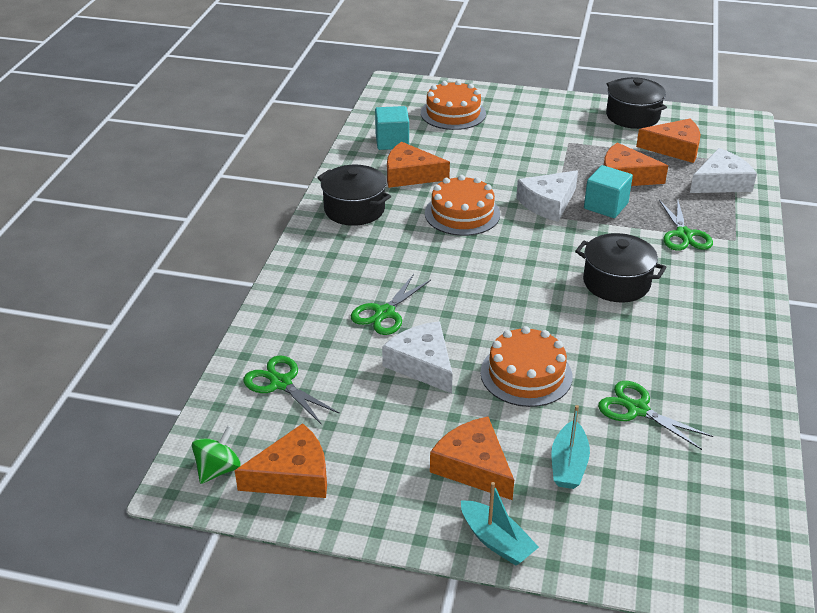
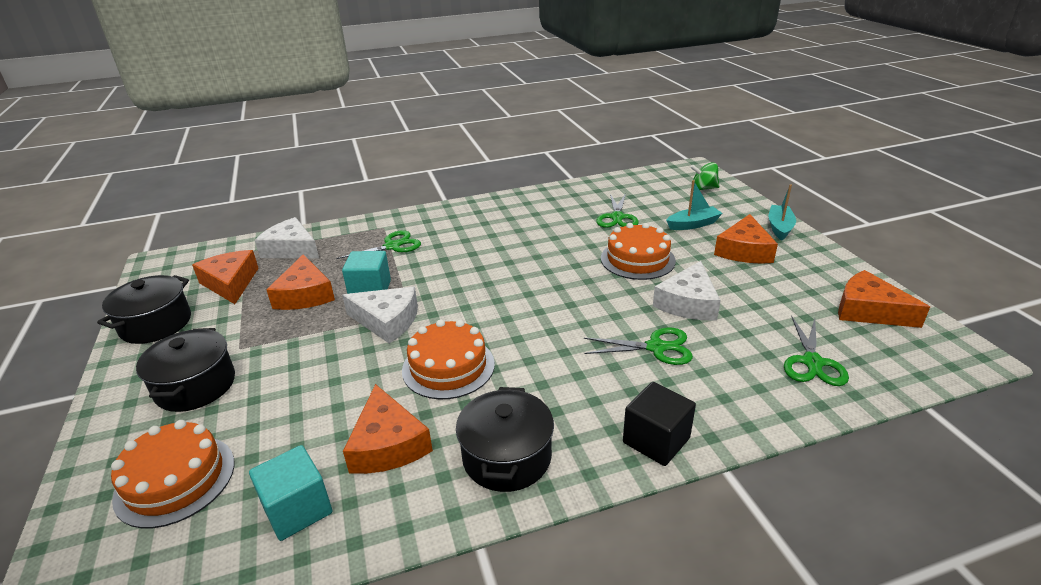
camera: 120 degrees left, 5 degrees down
(218, 469) = (927, 346): green spinning top -> green spinning top (703, 188)
(303, 266) = (656, 440): none -> black cube
(616, 283) = (488, 256): black pot -> black pot (195, 386)

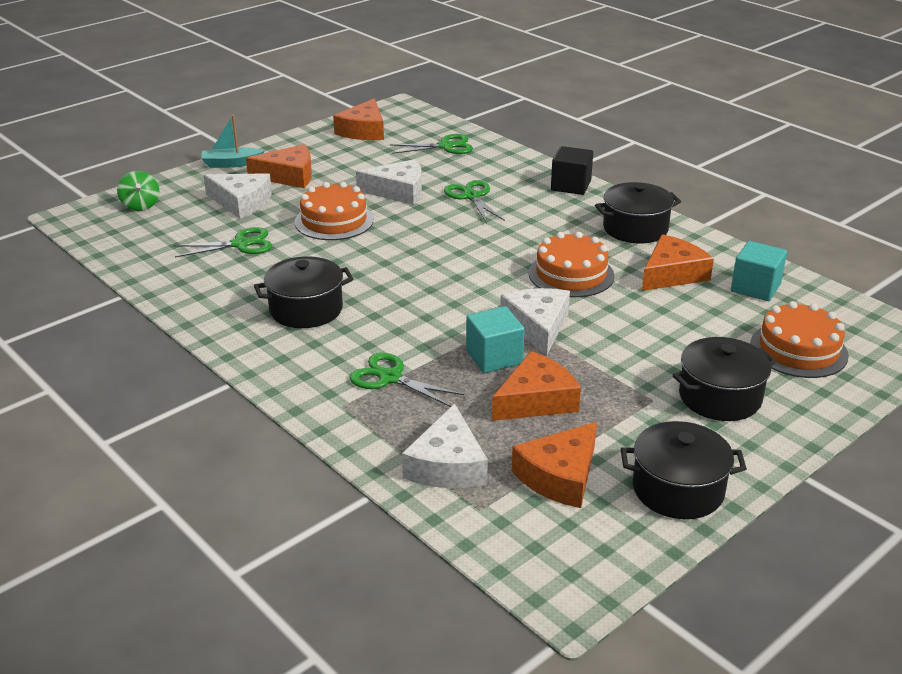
camera: 115 degrees left, 0 degrees up
(502, 230) = (306, 309): none -> black pot
(693, 224) = (241, 202): turquoise boat -> white cheese

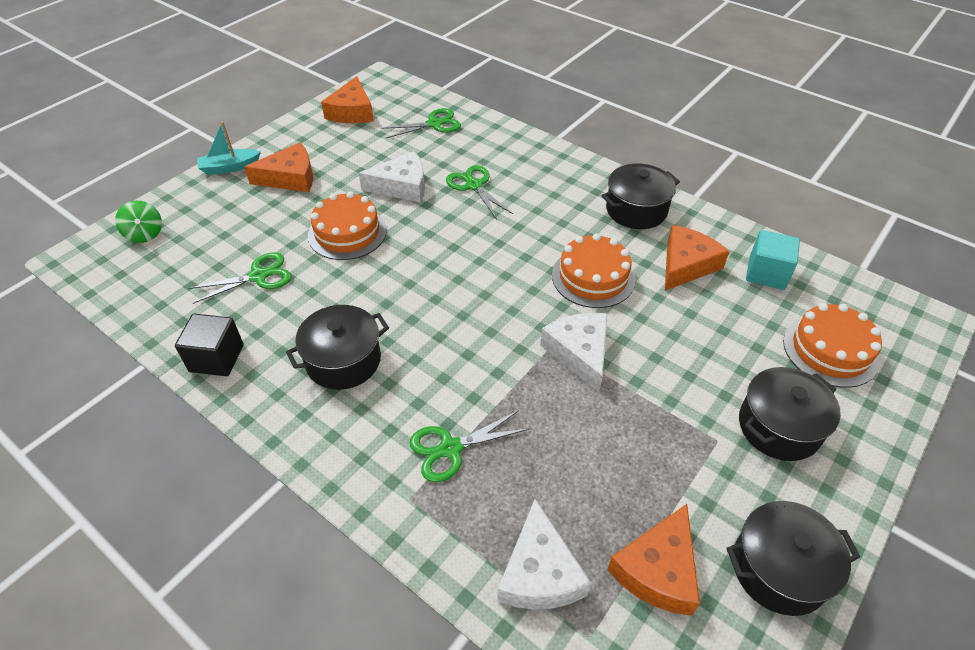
camera: 10 degrees left, 15 degrees up
(241, 202) = (249, 218): white cheese -> none
(390, 378) = (450, 449): green scissors -> green scissors turned 45 degrees counterclockwise
(494, 357) = (548, 403): turquoise cube -> none
(536, 400) = (605, 459): orange cheese -> none
(570, 186) = (562, 162): black cube -> black cube (216, 358)

